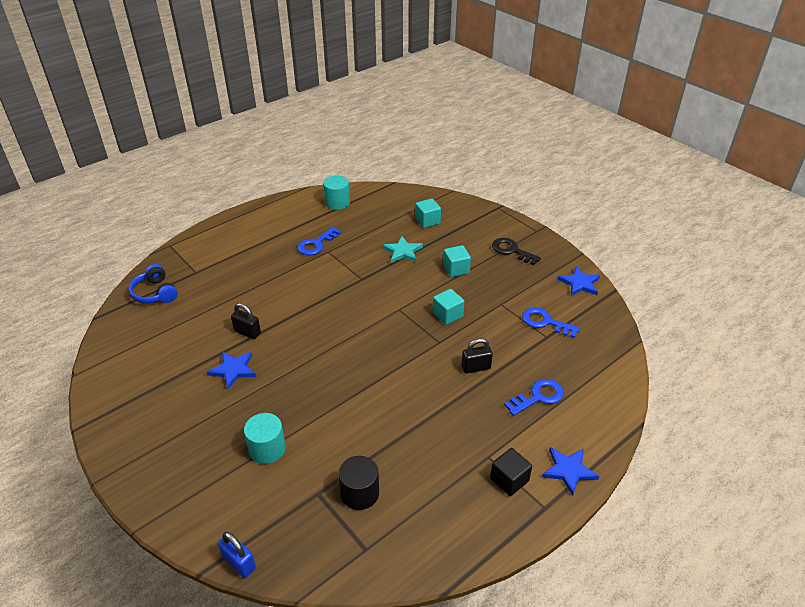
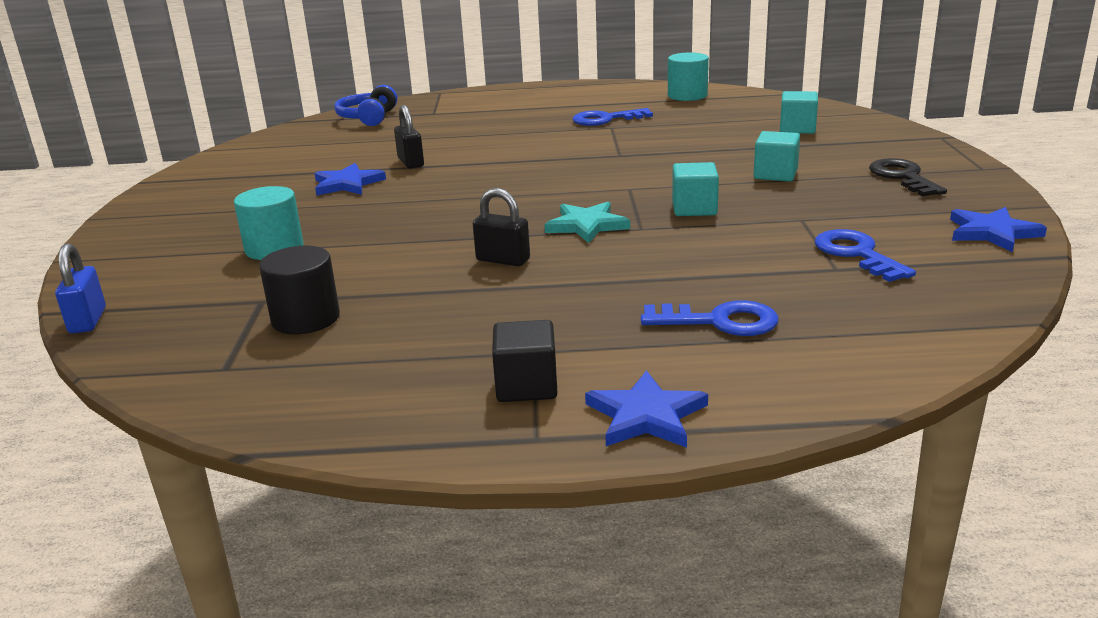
camera: 40 degrees right, 15 degrees down
(402, 251) = (715, 145): turquoise star -> turquoise star (586, 225)
(476, 367) = (659, 264): black padlock -> black padlock (503, 260)

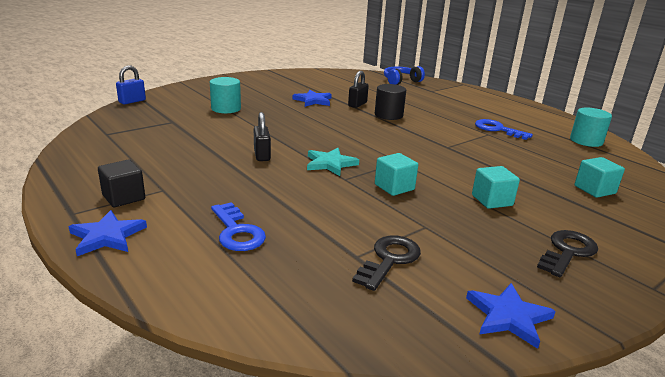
camera: 50 degrees right, 0 degrees up
(306, 319) = (161, 134): black cylinder -> black cylinder (388, 115)
(857, 254) = (389, 259): blue key -> black key

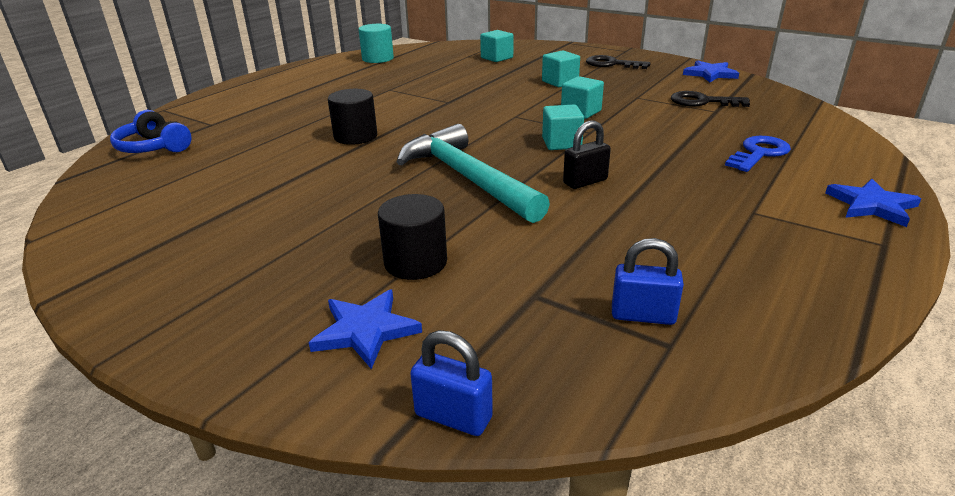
camera: 105 degrees left, 5 degrees up
(124, 197) = (806, 227): black cube -> none
(129, 134) = (643, 315): none -> blue padlock
(226, 108) = (415, 262): turquoise cylinder -> black cylinder
(300, 129) = (467, 178): none -> turquoise hammer
(313, 100) = (312, 195): blue star -> blue star (365, 330)
(330, 164) = (561, 143): turquoise star -> turquoise cube
(357, 104) = (315, 160): black padlock -> none
(497, 129) = (370, 86): blue key -> none

